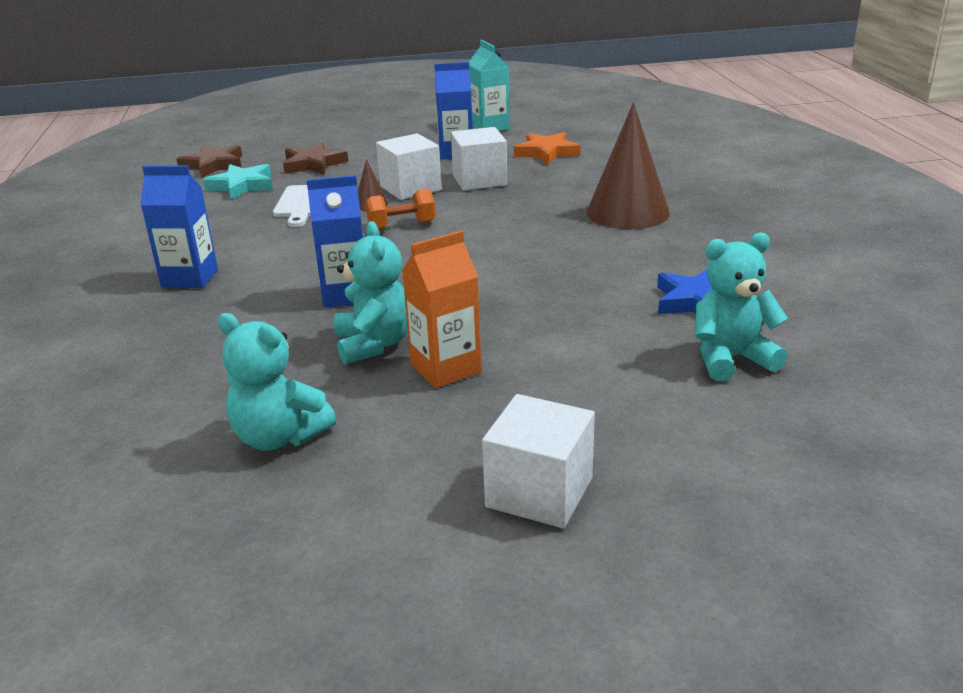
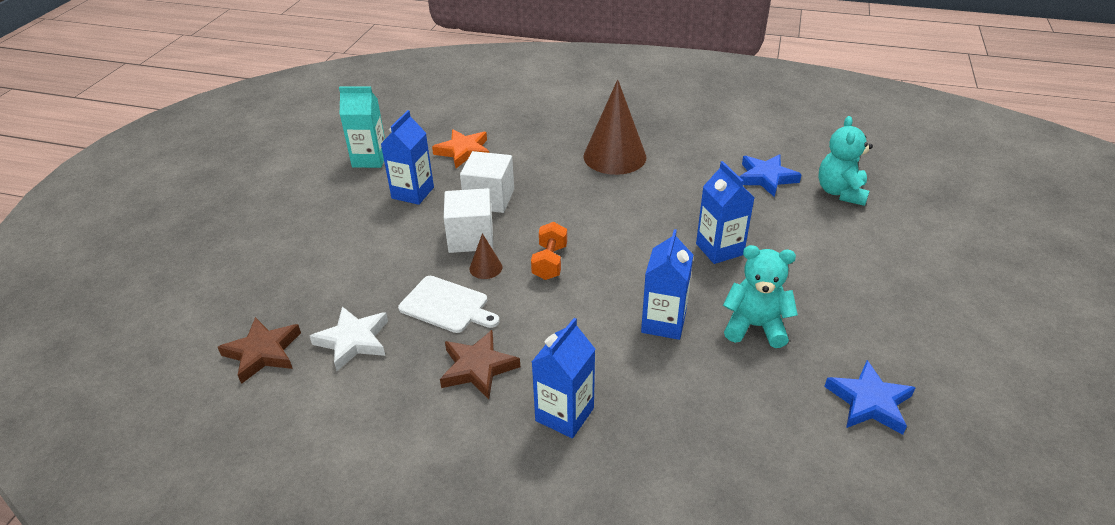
camera: 65 degrees left, 10 degrees up
(242, 186) = (353, 341): turquoise star -> white star
(279, 437) = (869, 402): turquoise teddy bear -> blue star
(313, 164) = (345, 280): brown star -> brown star (478, 368)
(445, 369) = (806, 301): orange carton -> none
(504, 300) = (719, 249): none -> blue carton
(539, 492) = (959, 303): white cube -> none

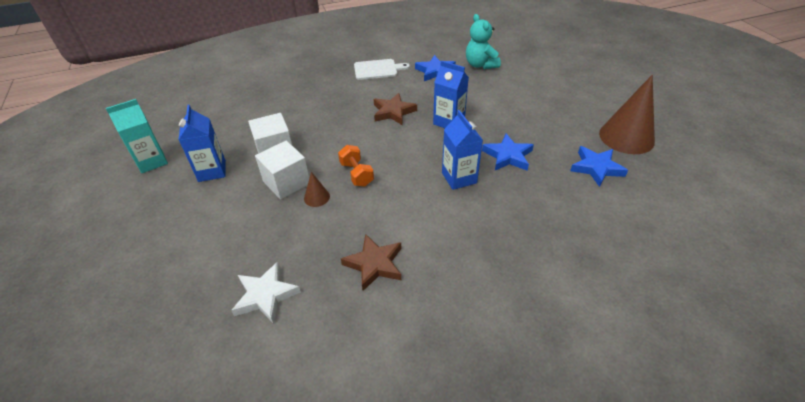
camera: 35 degrees left, 5 degrees up
(263, 352) = (196, 345): brown star -> brown star (393, 112)
(446, 305) = (313, 235): white cutting board -> white cutting board (377, 69)
(463, 151) = (225, 128): orange star -> none
(564, 414) = (456, 262): blue carton -> none
(614, 156) = (335, 92): brown cone -> brown cone (626, 137)
(755, 326) = (508, 156): turquoise teddy bear -> blue star

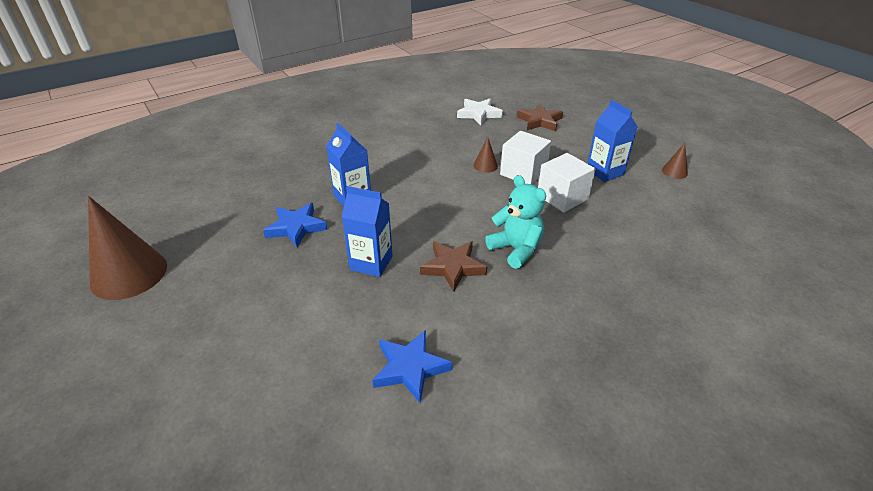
camera: 165 degrees right, 5 degrees down
(152, 161) = (674, 172): turquoise carton -> brown cone
(356, 174) = (460, 188): orange dumbbell -> none
(374, 264) = (412, 134): brown star -> brown star (539, 121)
(377, 69) = (521, 355): white cutting board -> none
(480, 65) = (321, 406): turquoise teddy bear -> turquoise teddy bear (516, 249)
(596, 168) = (196, 228): blue star -> none

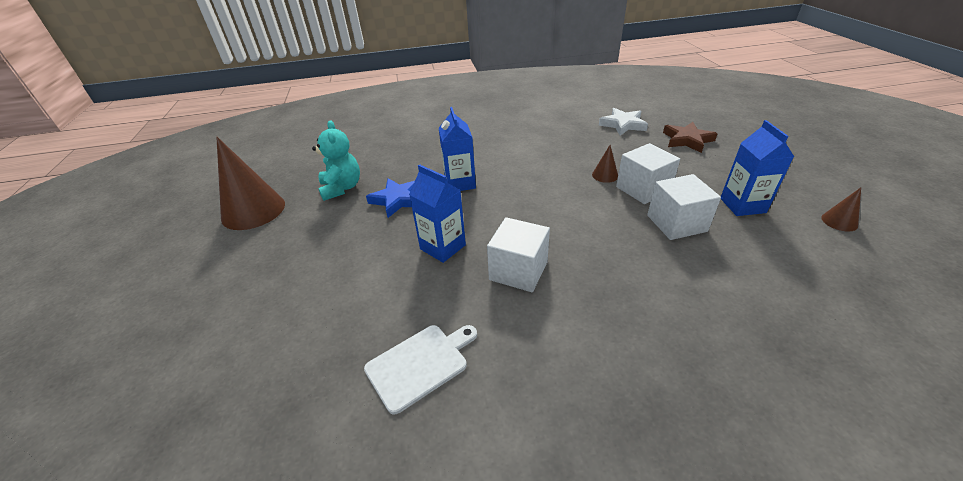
camera: 25 degrees right, 0 degrees up
(410, 368) = (420, 364): blue star -> white cutting board
(453, 267) = (518, 271): brown star -> white cube
(516, 249) = (595, 268): turquoise teddy bear -> turquoise teddy bear (341, 188)

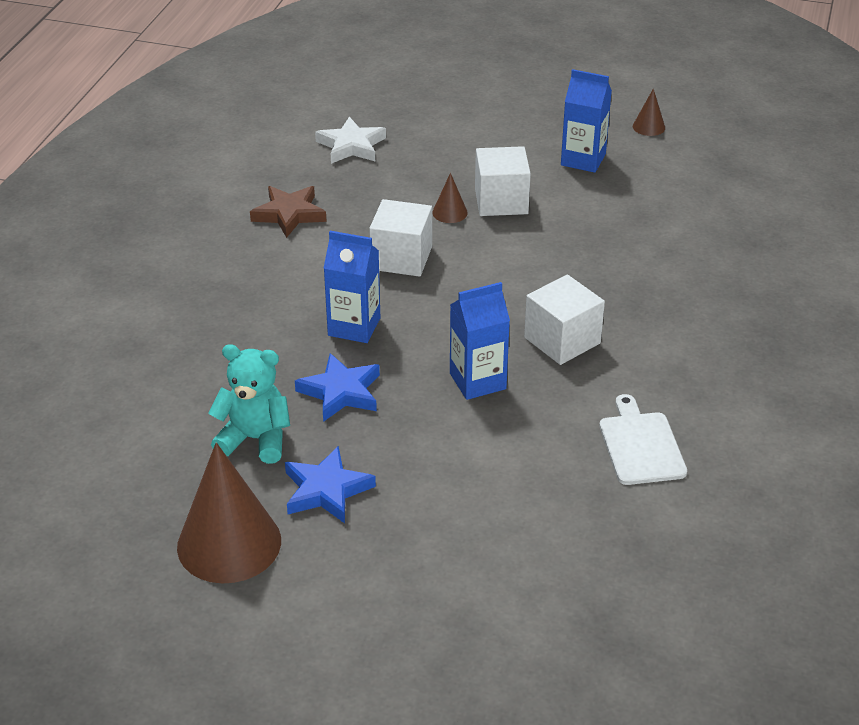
camera: 65 degrees left, 0 degrees up
(307, 226) = (326, 490): none -> blue star
(676, 223) = (575, 211): white cube -> white cube (401, 258)
(687, 140) = (437, 123): brown star -> brown star (289, 214)

